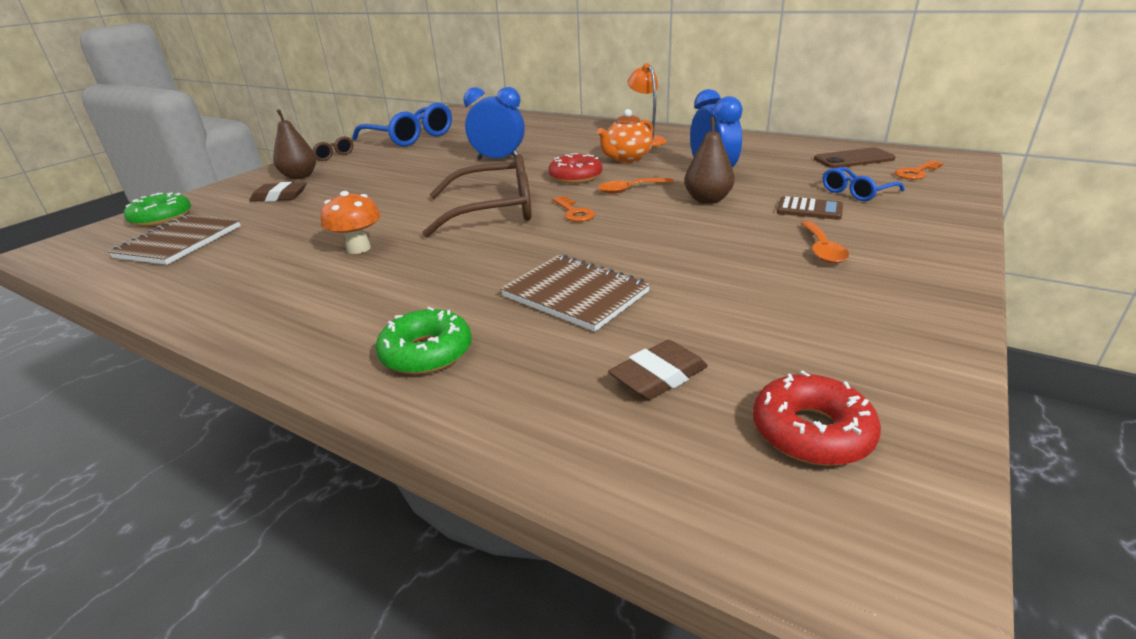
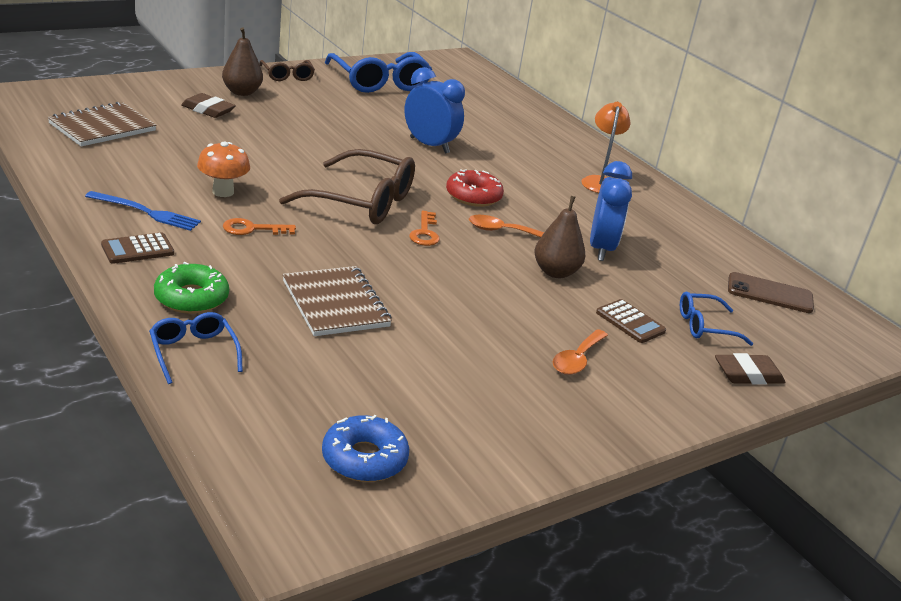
camera: 20 degrees right, 0 degrees up
(161, 218) = (105, 95): green donut -> none
(294, 294) = (146, 212): none -> blue fork
(316, 331) = (137, 249): none -> brown calculator
(491, 409) = (193, 352): none -> blue glasses
(626, 158) = (548, 195): orange teapot -> none
(658, 376) = (317, 384): brown eraser -> brown eraser (748, 374)
(811, 431) = (364, 459): red donut -> blue donut
(916, 173) = (803, 335): orange key -> orange key (252, 229)

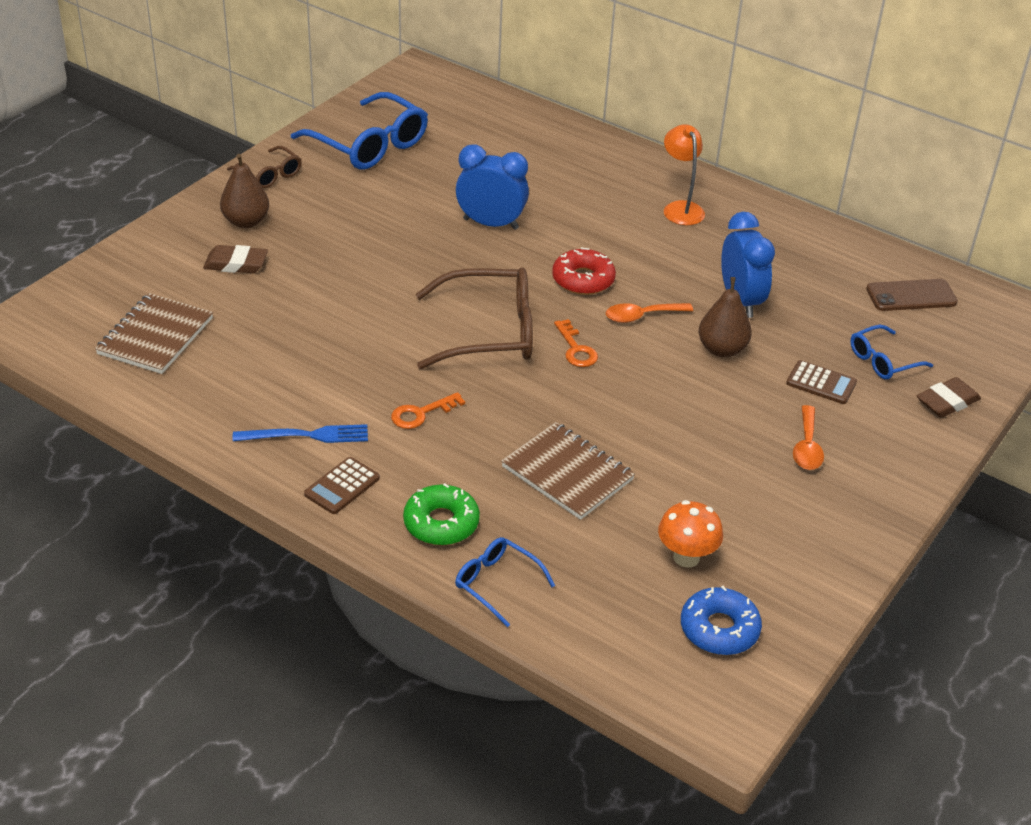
camera: 20 degrees left, 10 degrees up
(223, 192) = (352, 376): orange mushroom -> orange mushroom (686, 557)

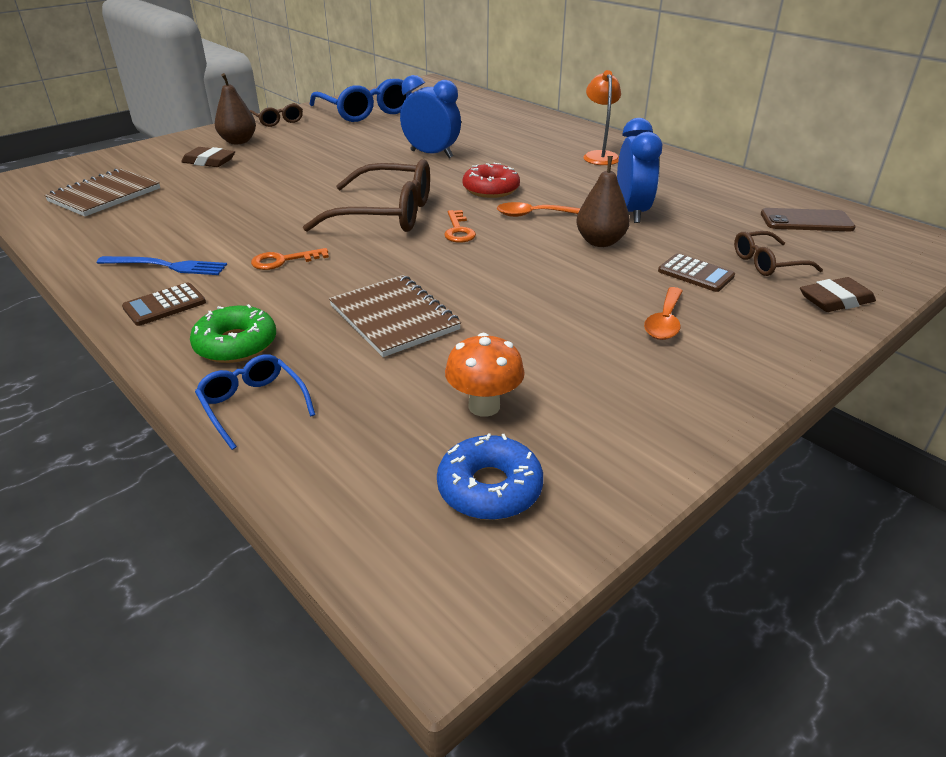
camera: 15 degrees right, 5 degrees down
(882, 361) = (766, 263): blue glasses -> brown glasses

